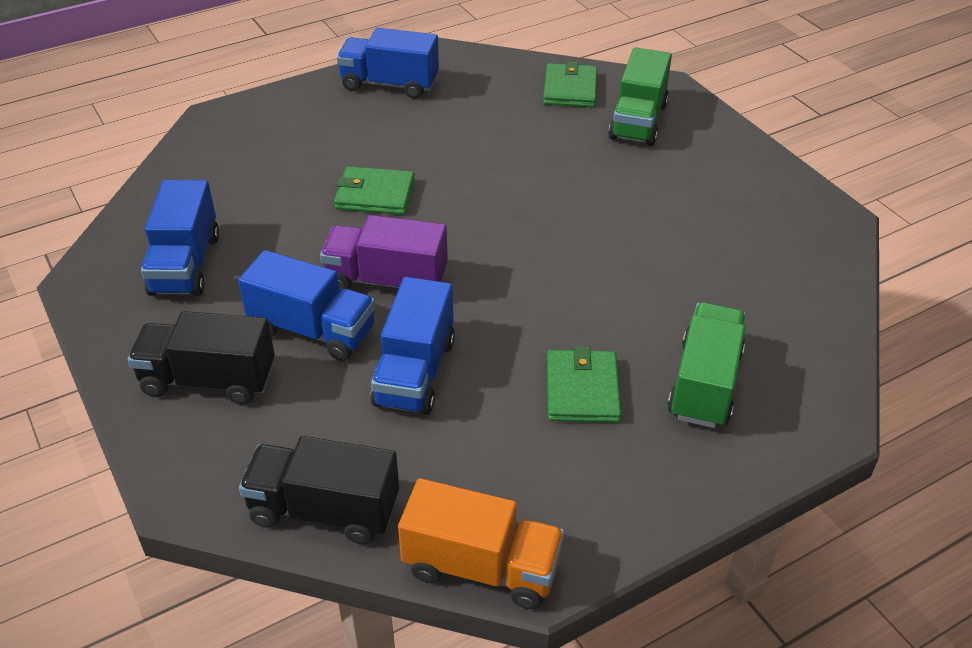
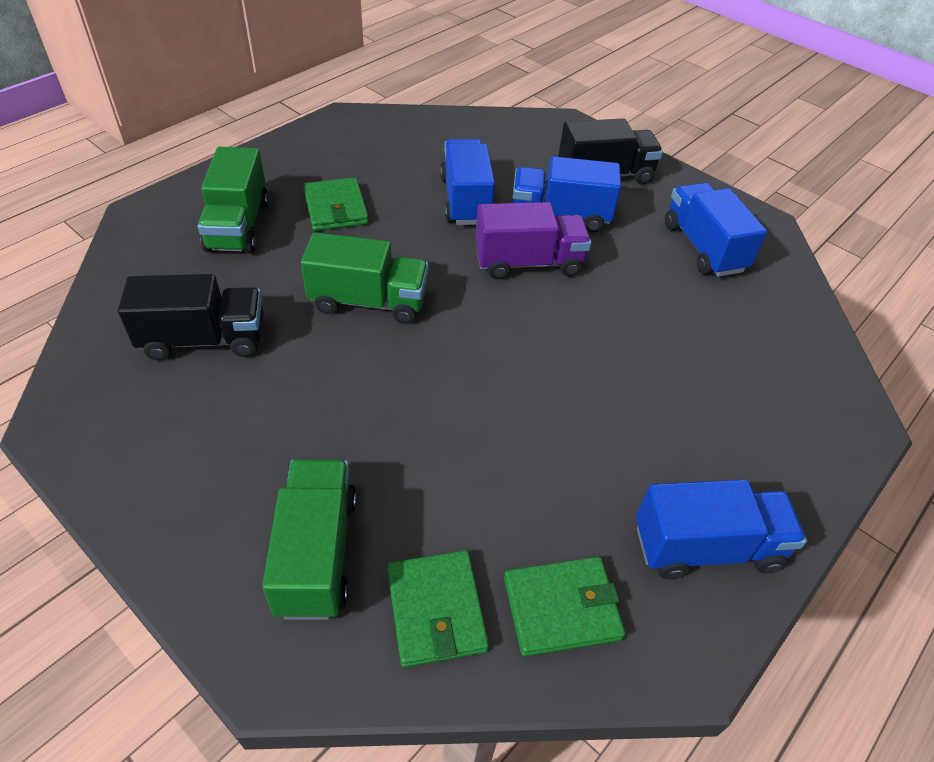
camera: 160 degrees right, 5 degrees up
(324, 510) = (479, 126): black truck -> black truck (204, 339)
(375, 195) = (597, 350): green wallet -> green wallet (561, 608)
(481, 567) = (377, 116): orange truck -> none
(568, 270) = (368, 301): none -> green truck

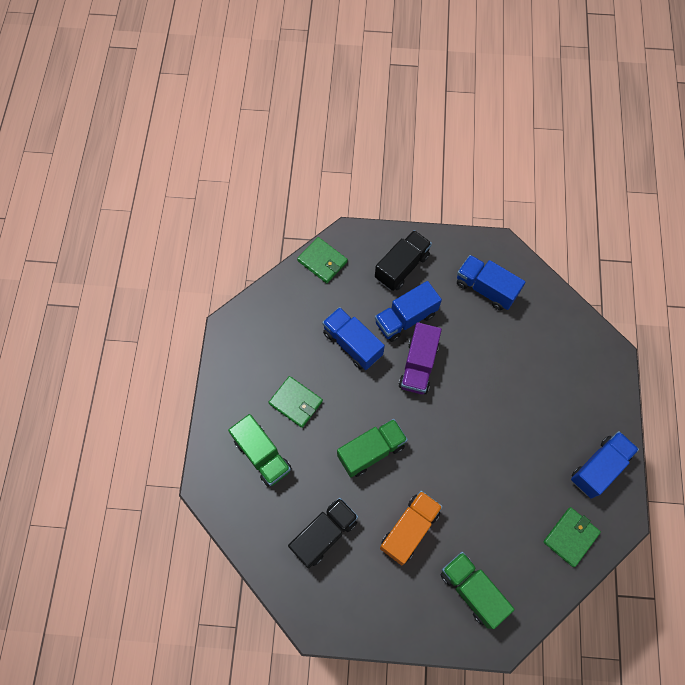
camera: 35 degrees left, 20 degrees up
(316, 411) = (409, 529): none -> orange truck
(436, 610) = (531, 575): green wallet -> green wallet (322, 261)
(528, 263) = (418, 365): purple truck -> purple truck turned 150 degrees clockwise

